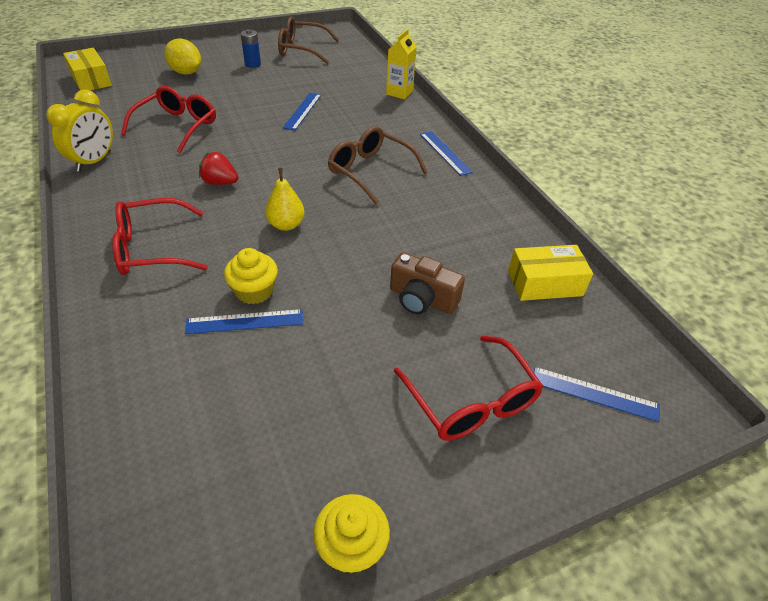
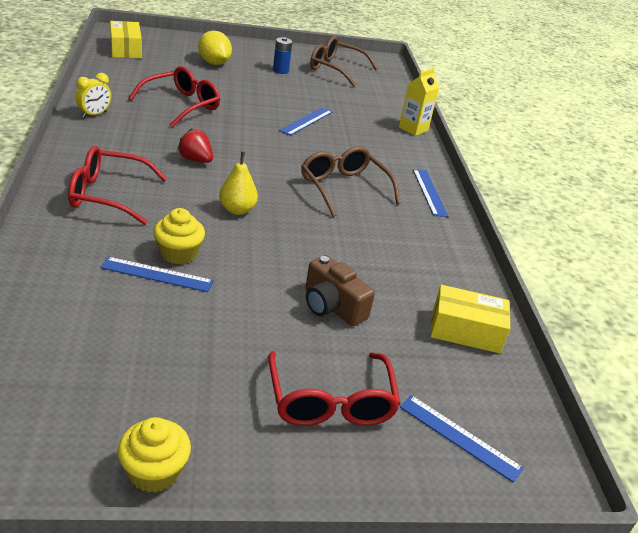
camera: 15 degrees right, 10 degrees down
(94, 161) = (94, 114): yellow clock -> yellow clock, size x0.65

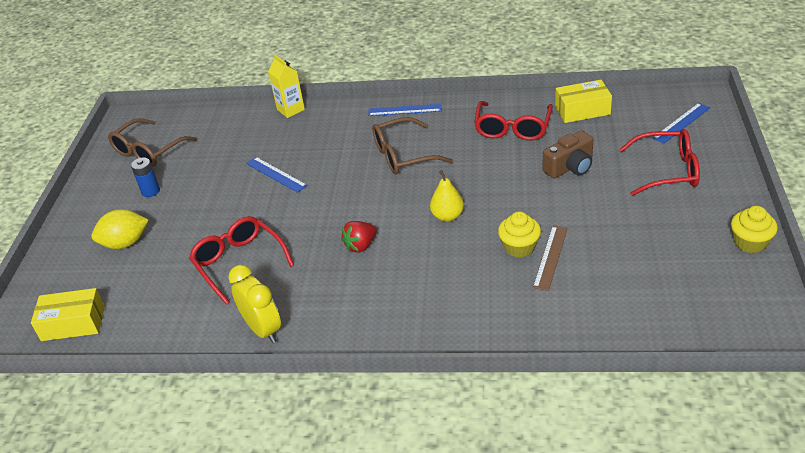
camera: 70 degrees left, 5 degrees up
(94, 114) = (263, 329): yellow clock -> yellow clock, size x1.54
(107, 195) = (433, 299): red glasses -> red glasses (512, 129)
(157, 274) = (551, 257): blue ruler -> brown ruler
(465, 331) = (582, 110): yellow box -> yellow box turned 60 degrees clockwise

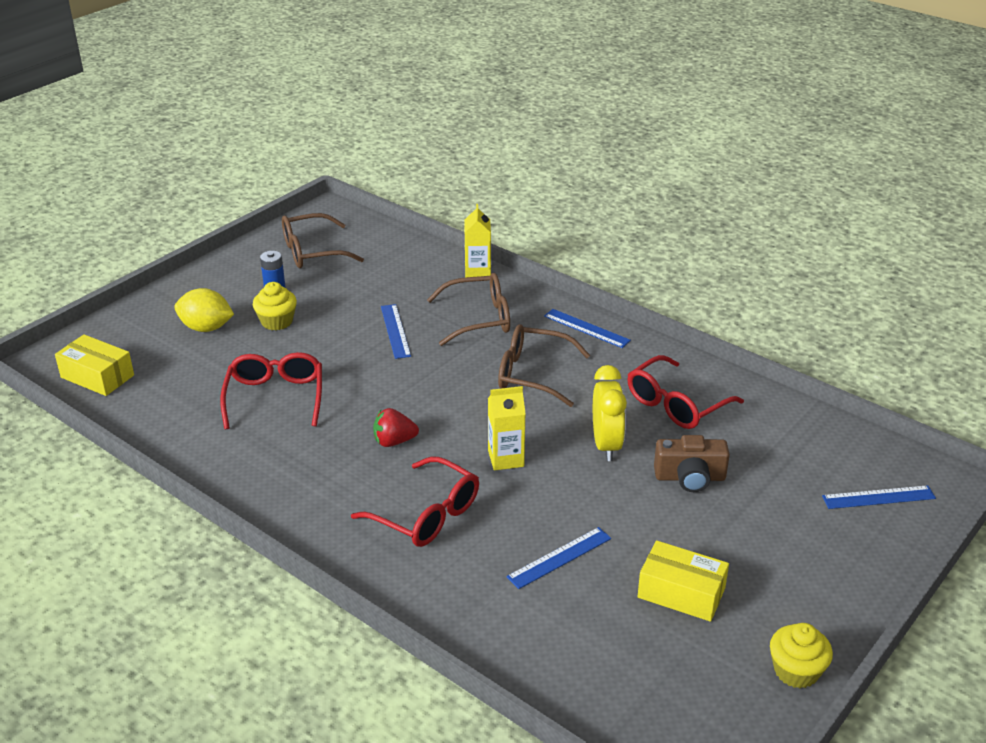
camera: 30 degrees right, 5 degrees down
(263, 329) = (229, 470): yellow clock -> yellow clock (606, 445)
(326, 138) = (479, 319): none -> brown glasses
(447, 216) = (506, 458): yellow pear -> yellow carton
(519, 247) = (540, 529): yellow cupcake -> yellow cupcake (277, 321)
(551, 257) = (560, 558): brown ruler -> blue ruler
(582, 110) = (777, 424): yellow box -> yellow box (681, 593)
(668, 171) = (796, 541): red glasses -> red glasses (427, 515)

